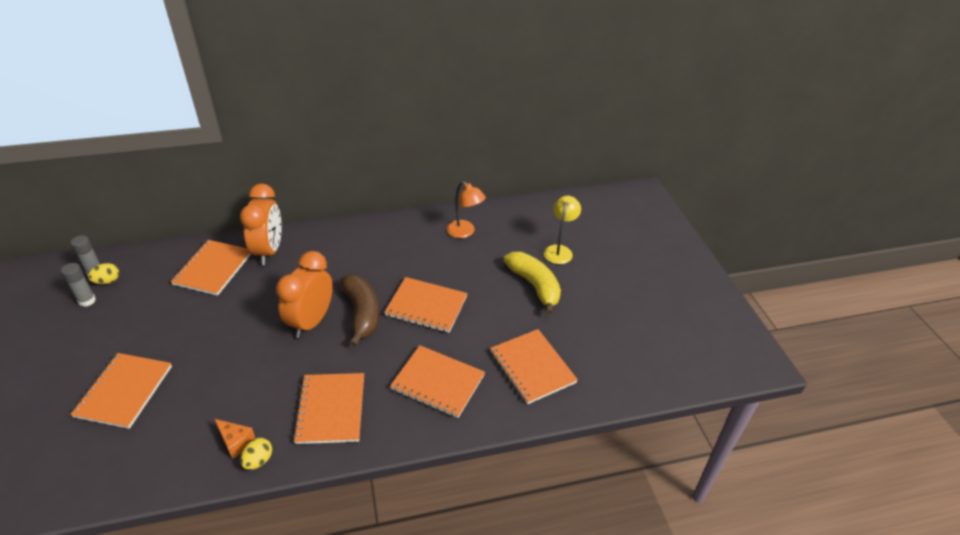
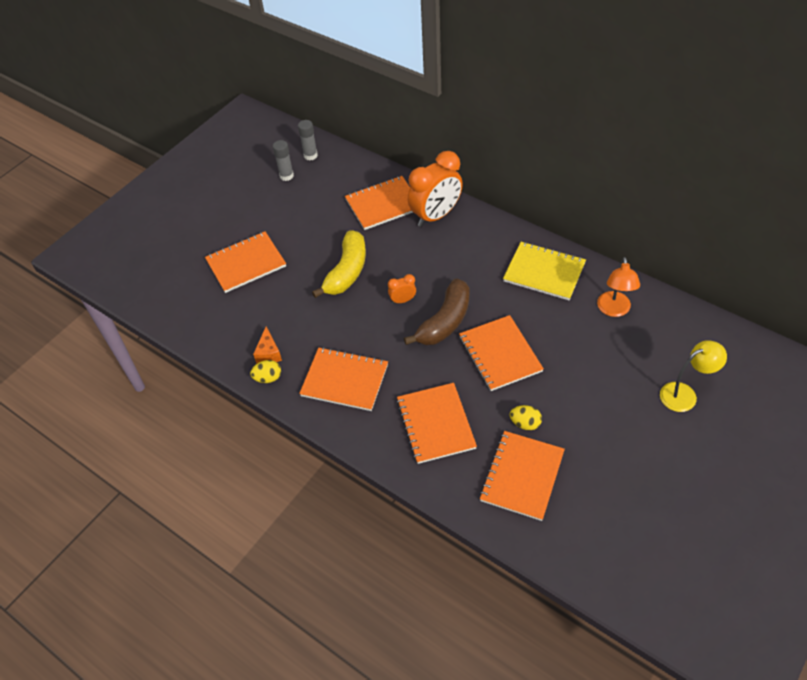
camera: 55 degrees right, 10 degrees up
(107, 281) = (311, 168): yellow egg -> yellow egg (525, 423)
(311, 322) = (403, 300): orange clock -> orange clock, size x0.45
(331, 409) = (344, 380): orange notebook -> orange notebook turned 60 degrees clockwise
(394, 239) = (544, 272): none -> yellow notebook
(534, 285) = (615, 409): yellow banana -> yellow banana (347, 271)

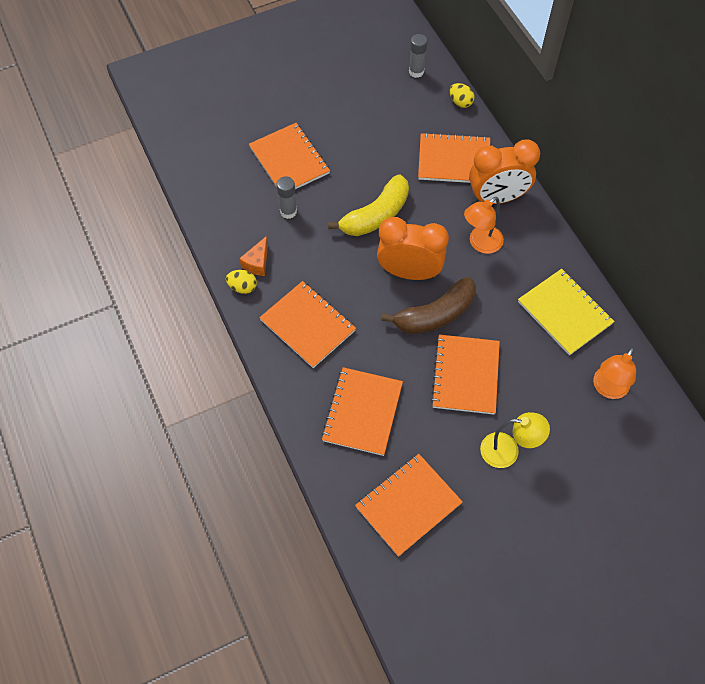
camera: 25 degrees right, 10 degrees up
(246, 263) = (289, 160): orange notebook -> orange notebook turned 60 degrees clockwise
(286, 176) = (380, 84): grey glue stick -> grey glue stick (288, 211)
(403, 300) = (409, 272): orange clock -> orange clock, size x2.23
(445, 254) = (480, 244): none -> orange lamp
(525, 423) = (444, 456): yellow egg -> yellow egg (460, 102)
(685, 394) = (617, 512): yellow lamp -> yellow lamp (508, 451)

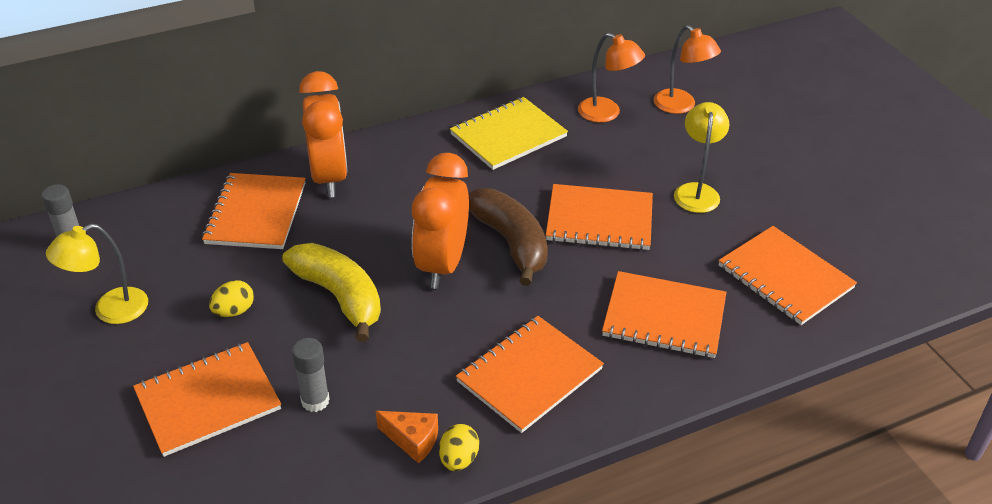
camera: 90 degrees left, 20 degrees down
(360, 102) = (110, 310): none -> yellow lamp
(460, 102) = (151, 202): yellow egg -> yellow egg (234, 311)
(480, 244) = (402, 196): orange lamp -> orange lamp (681, 106)

